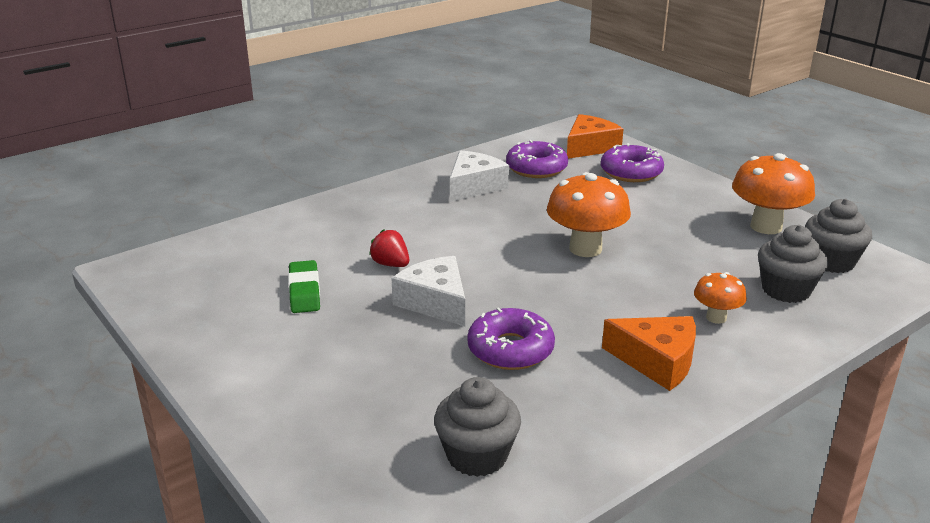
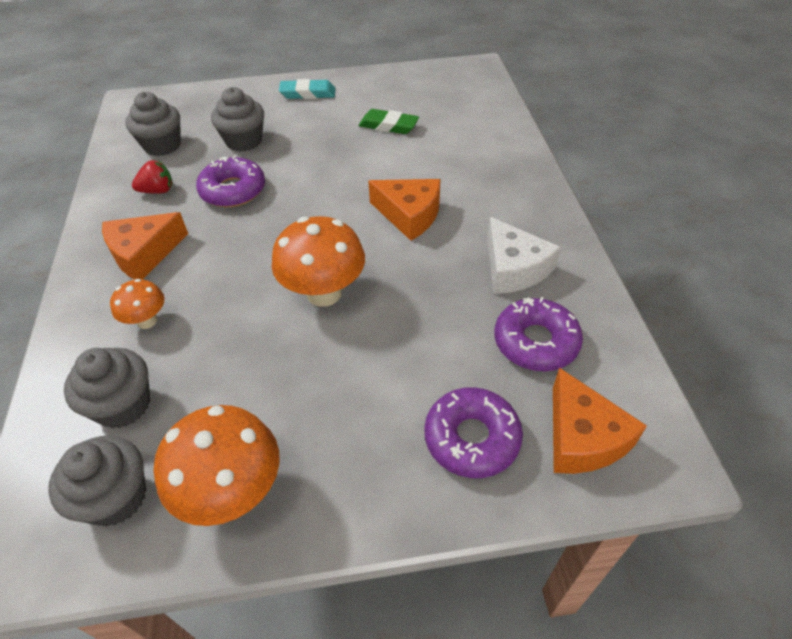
camera: 120 degrees right, 20 degrees up
(257, 378) = (308, 93): none -> turquoise eraser
(391, 264) = (394, 171): red strawberry -> red strawberry (158, 191)
(411, 385) = (244, 141): none -> grey cupcake
(435, 302) = (321, 176): white cheese -> none
(452, 239) = (409, 215): none -> orange cheese

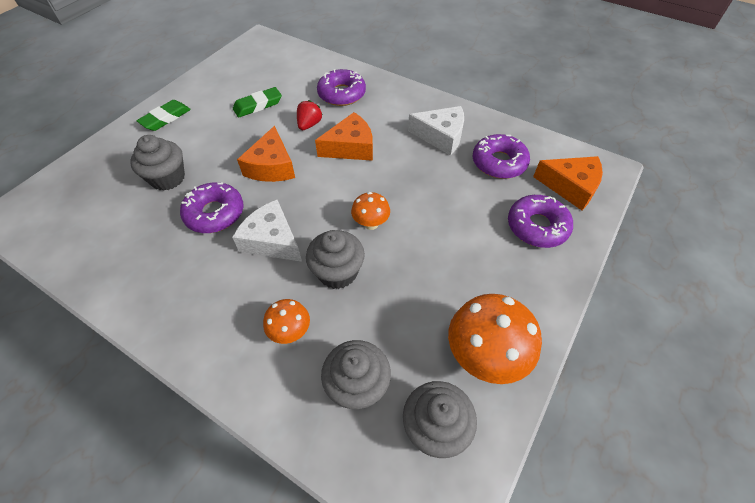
camera: 50 degrees left, 5 degrees up
(144, 254) = (216, 299): orange cheese -> orange cheese (271, 166)
(158, 191) = (153, 256): red strawberry -> red strawberry (309, 125)
(162, 145) = (101, 225): grey cupcake -> grey cupcake (337, 272)
(237, 243) = (272, 240): none -> white cheese
(308, 93) = (166, 118): turquoise eraser -> green eraser
(324, 293) = (371, 223): orange mushroom -> orange mushroom, size x0.55
(476, 161) = (341, 94): none -> purple donut

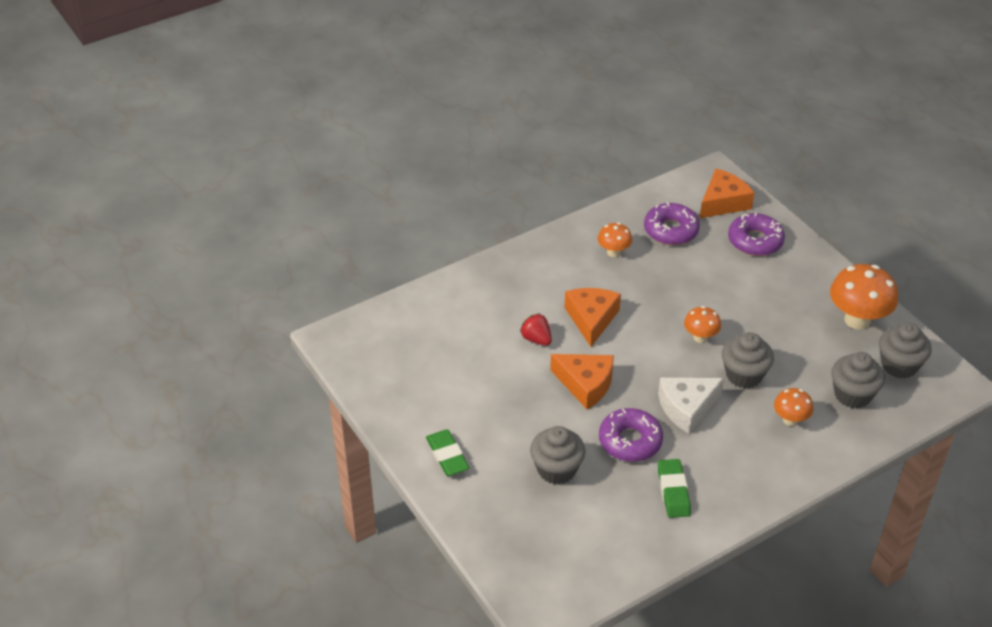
camera: 65 degrees left, 10 degrees down
(258, 105) = (475, 371): green eraser -> green eraser (673, 491)
(341, 94) = (499, 299): purple donut -> none
(441, 136) = (613, 252): white cheese -> orange mushroom

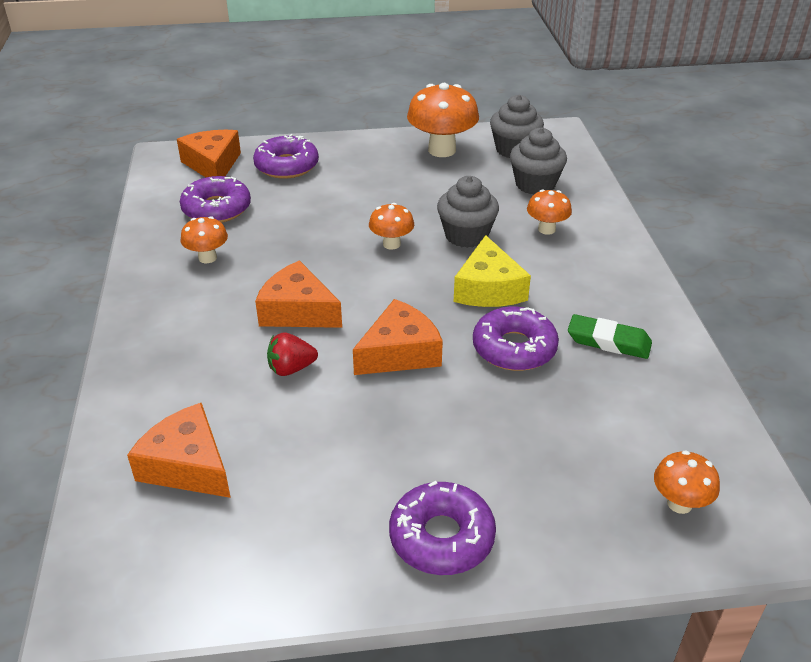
camera: 65 degrees left, 5 degrees down
(434, 330) = (188, 465): none -> orange cheese
(447, 456) = (441, 537): green eraser -> purple donut
(537, 561) = (679, 503): none -> orange mushroom
(556, 469) = (527, 428): grey cupcake -> none
(687, 408) = (488, 288): white cheese -> yellow cheese

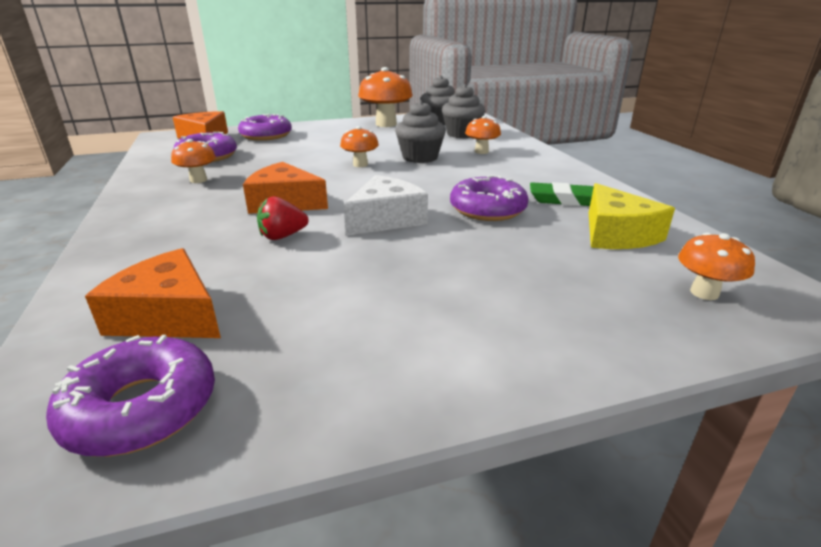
camera: 10 degrees left, 10 degrees down
(400, 353) = (386, 219): orange cheese -> white cheese
(441, 537) = (478, 346): purple donut -> purple donut (142, 408)
(488, 288) = (449, 180): yellow cheese -> yellow cheese (616, 234)

